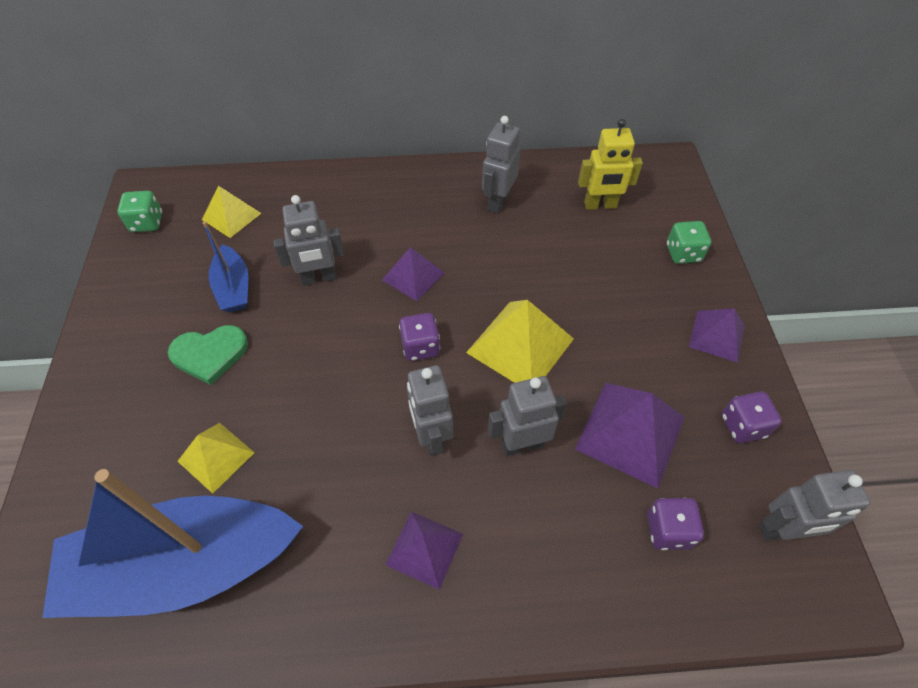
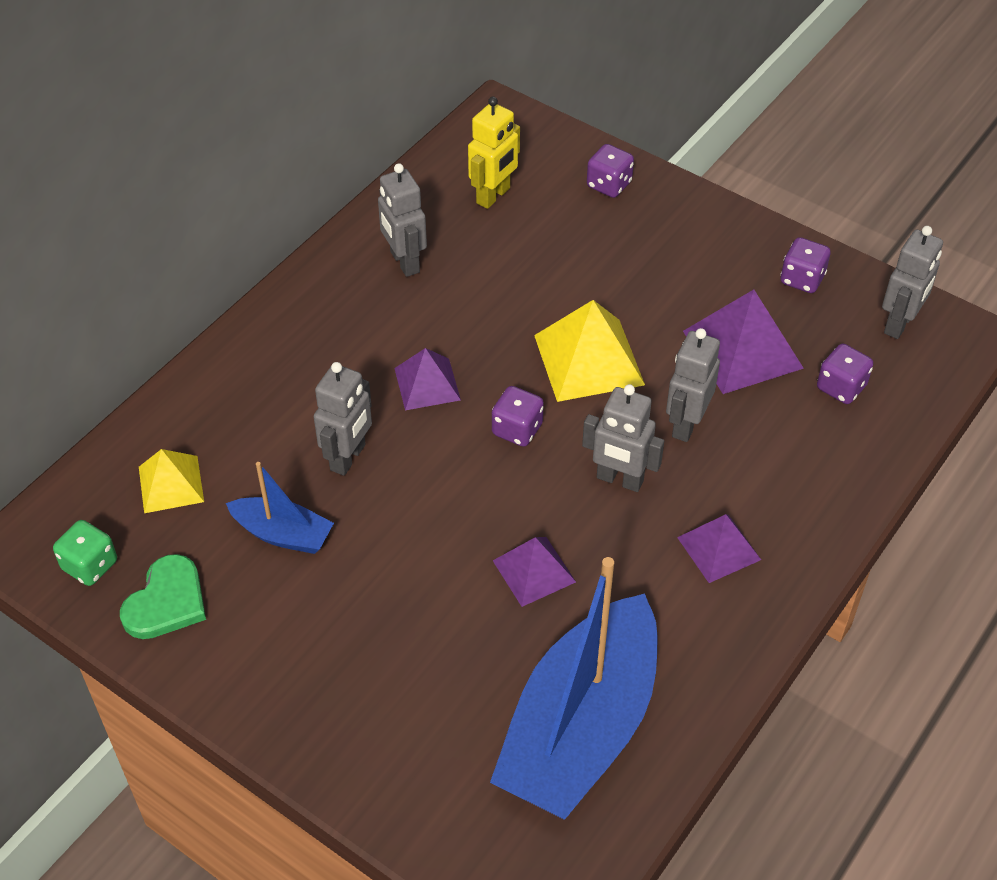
camera: 50 degrees left, 5 degrees down
(210, 354) = (353, 597): green heart -> green heart (166, 602)
(216, 457) = (485, 651): yellow pyramid -> none
(683, 253) = (609, 185): green dice -> purple dice
(717, 335) = (710, 230): purple pyramid -> purple pyramid (534, 571)

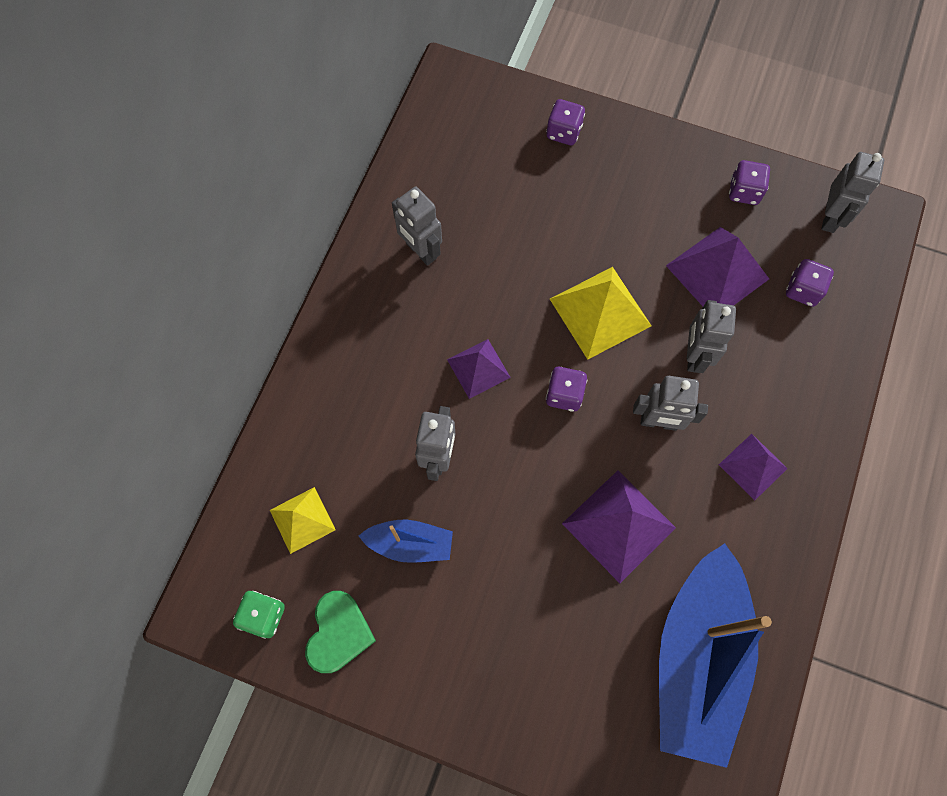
camera: 15 degrees left, 20 degrees up
(493, 196) = (473, 165): yellow robot -> none
(534, 571) = (618, 525): purple pyramid -> purple pyramid, size x1.62

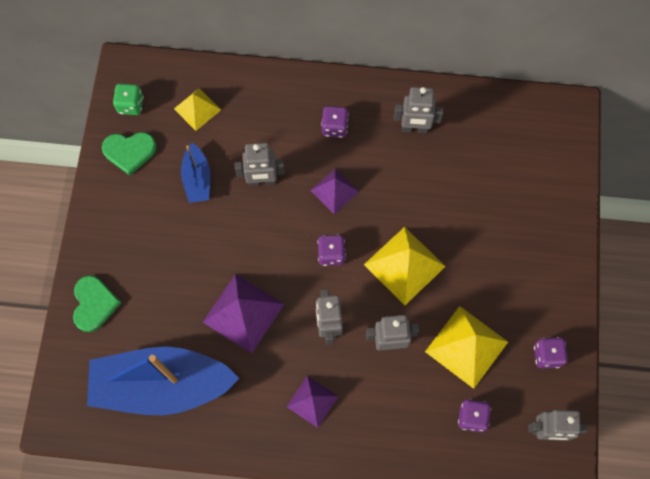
camera: 75 degrees right, 0 degrees up
(420, 251) = (414, 128): grey robot -> grey robot turned 120 degrees counterclockwise
(560, 733) = (94, 304): none -> green heart
(563, 132) = (552, 204): purple dice -> purple dice (334, 127)
(717, 272) = (466, 346): purple pyramid -> yellow pyramid

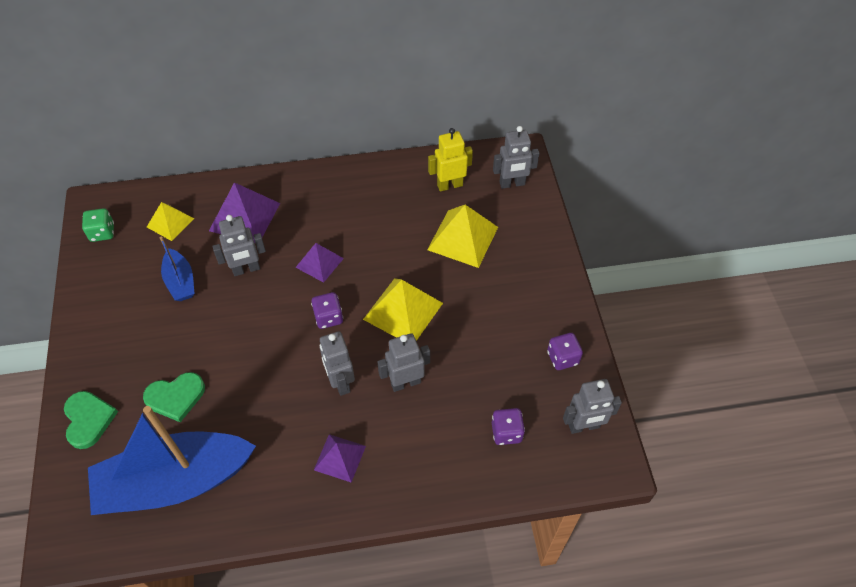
camera: 15 degrees left, 15 degrees down
(129, 152) = (107, 272): green heart -> green heart (175, 397)
(243, 313) = (250, 391): purple pyramid -> purple pyramid (245, 216)
(334, 127) = (307, 210): purple dice -> none
(414, 128) = (383, 196): grey robot -> grey robot (512, 184)
(466, 346) = (483, 368): yellow pyramid -> yellow pyramid (463, 238)
(486, 131) = (449, 185): none -> yellow robot

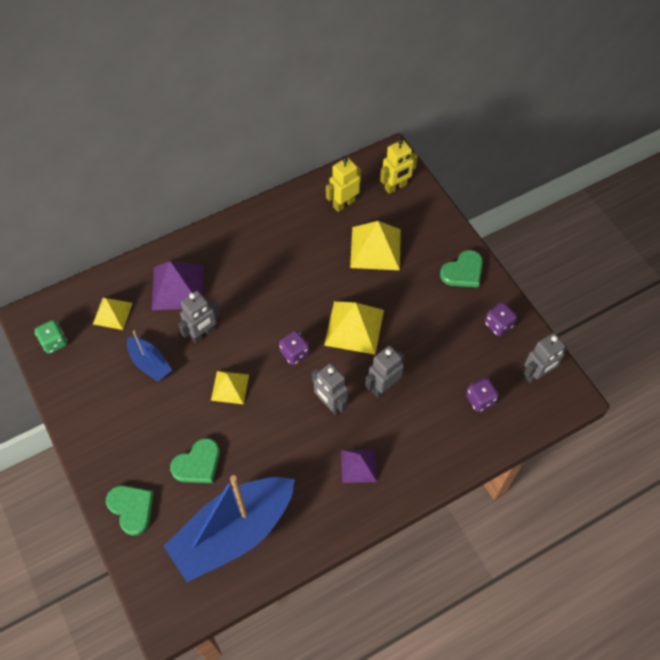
camera: 20 degrees left, 5 degrees up
(246, 330) = (230, 387): none -> yellow pyramid
(319, 262) = (264, 308): purple pyramid -> none
(512, 184) = (395, 187): grey robot -> yellow robot
(547, 290) = (463, 271): none -> green heart

